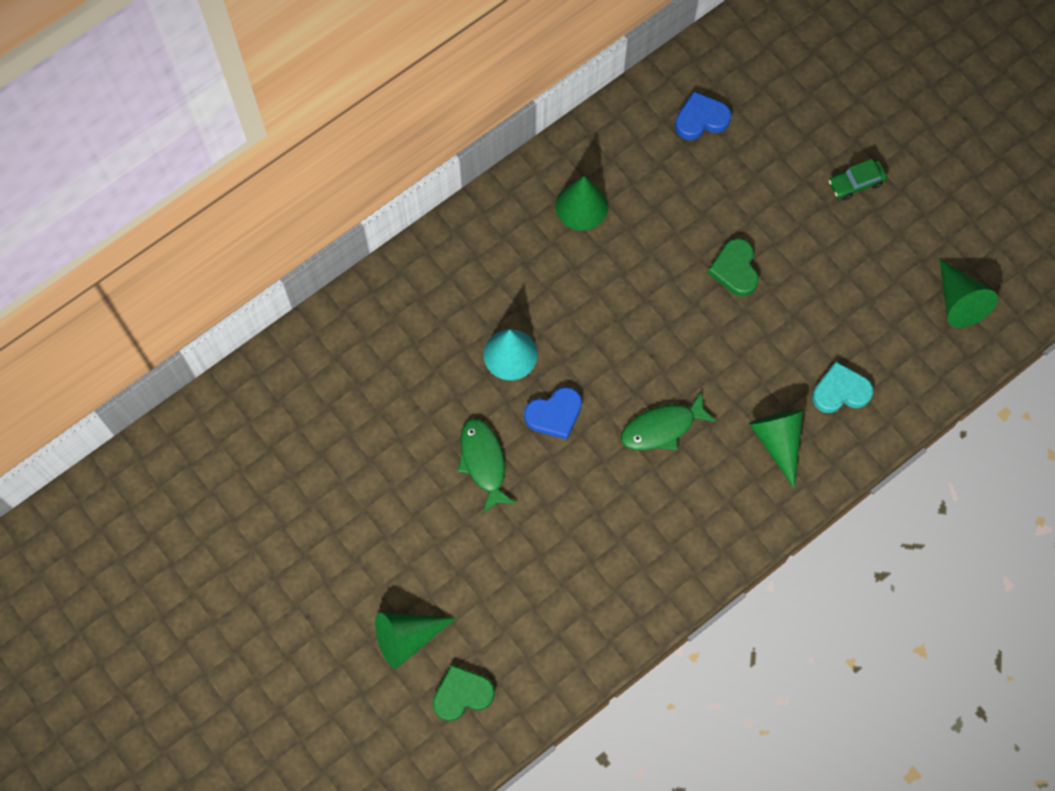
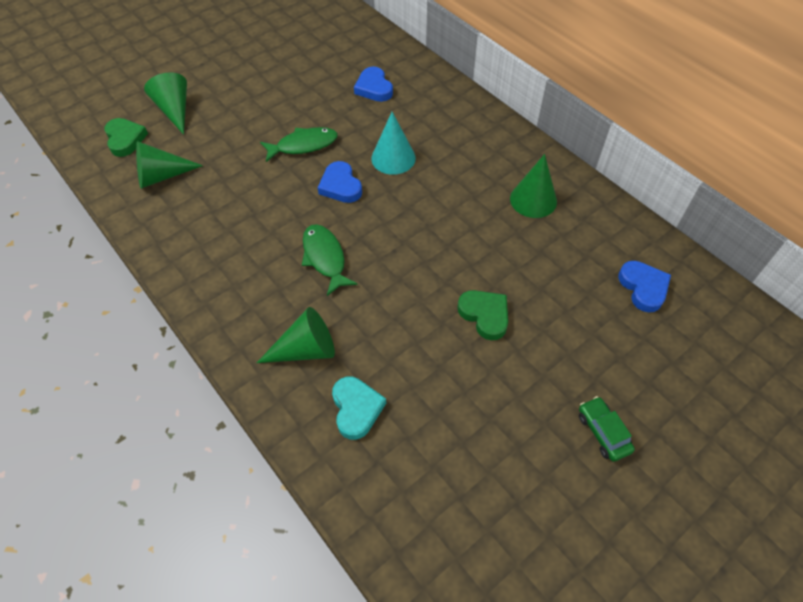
camera: 90 degrees right, 15 degrees down
(377, 377) = (374, 88): none -> blue heart
(735, 269) = (485, 315): green heart -> green heart turned 60 degrees clockwise
(959, 301) = (468, 546): green cone -> green cone (162, 176)

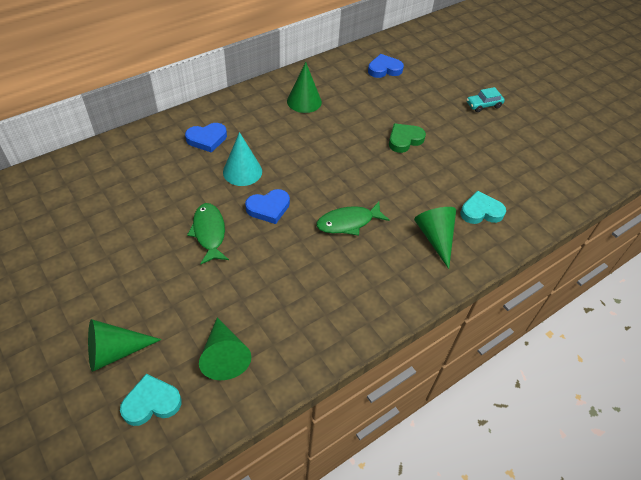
camera: 90 degrees left, 5 degrees down
(125, 139) = (151, 403): green heart -> turquoise heart
(374, 88) = (143, 176): blue heart -> blue heart (207, 139)
(603, 432) = (483, 105): green car -> turquoise car

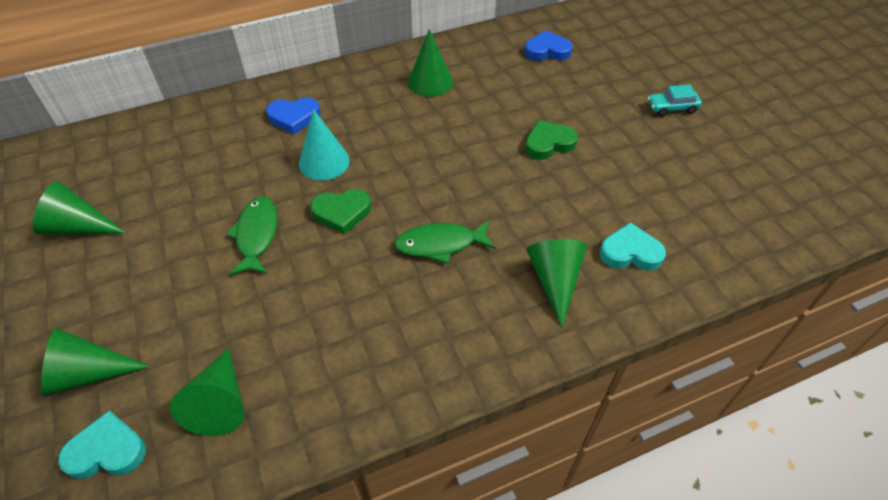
camera: 15 degrees right, 0 degrees up
(63, 244) = (78, 227): none -> green cone
(268, 208) = (342, 213): blue heart -> green heart

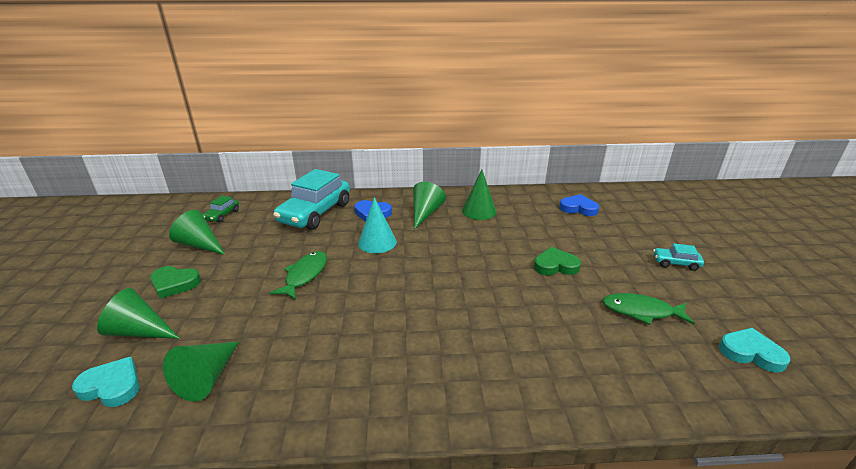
camera: 20 degrees right, 20 degrees down
(78, 170) = (222, 215): none -> green car
(214, 135) = (315, 213): none -> turquoise car
(342, 213) = (371, 275): green heart -> green heart (174, 284)
(440, 244) = (434, 313): green fish -> green fish (641, 311)
(555, 280) = (520, 365): green cone -> green cone (425, 213)
(630, 252) = (600, 361): turquoise heart -> turquoise heart (750, 353)

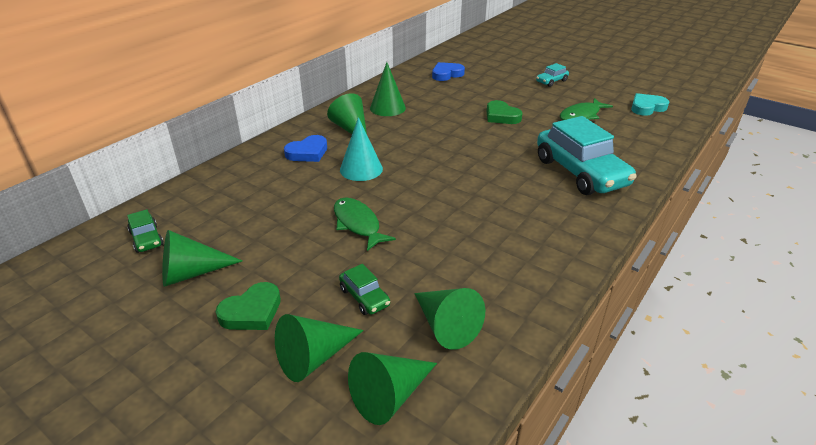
camera: 50 degrees left, 5 degrees up
(112, 386) = (390, 396): turquoise heart -> green cone
(218, 320) = (364, 297): none -> green car
(315, 213) = (252, 180): turquoise car -> turquoise car (580, 172)
(555, 265) = (501, 116): green heart -> green heart turned 75 degrees counterclockwise

